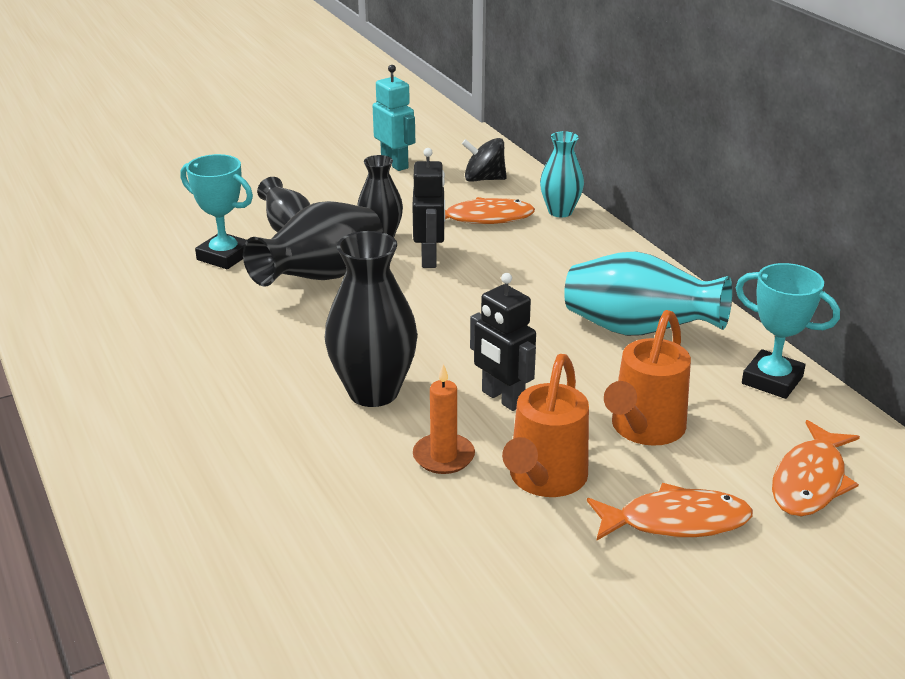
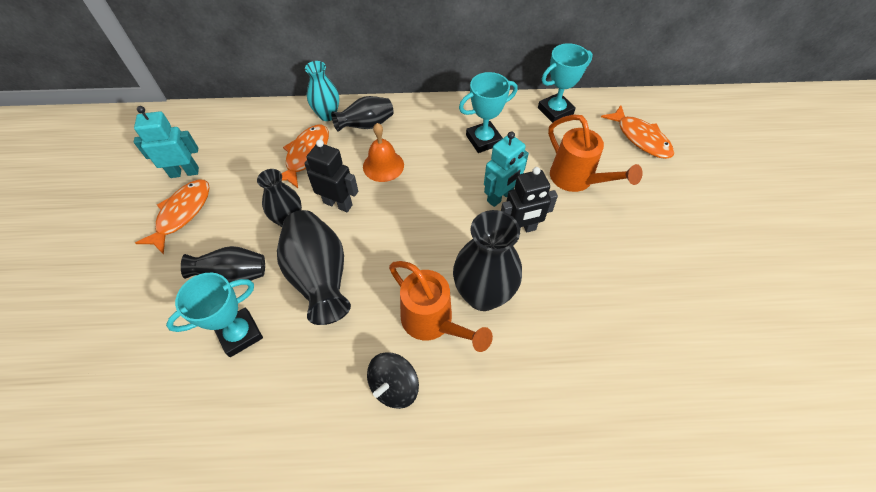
camera: 65 degrees left, 25 degrees up
(443, 456) = (566, 282): orange candle -> none
(484, 179) = (252, 133): black spinning top -> black spinning top (394, 386)
(515, 270) = (383, 166): none -> orange bell
(545, 369) = (500, 197): none -> turquoise robot
(545, 479) = (605, 241): orange watering can -> orange watering can (432, 322)
(570, 240) = (366, 125): none -> black vase
(638, 331) = (483, 140): turquoise vase -> turquoise trophy
(675, 521) = (656, 202): orange fish -> orange fish (182, 214)

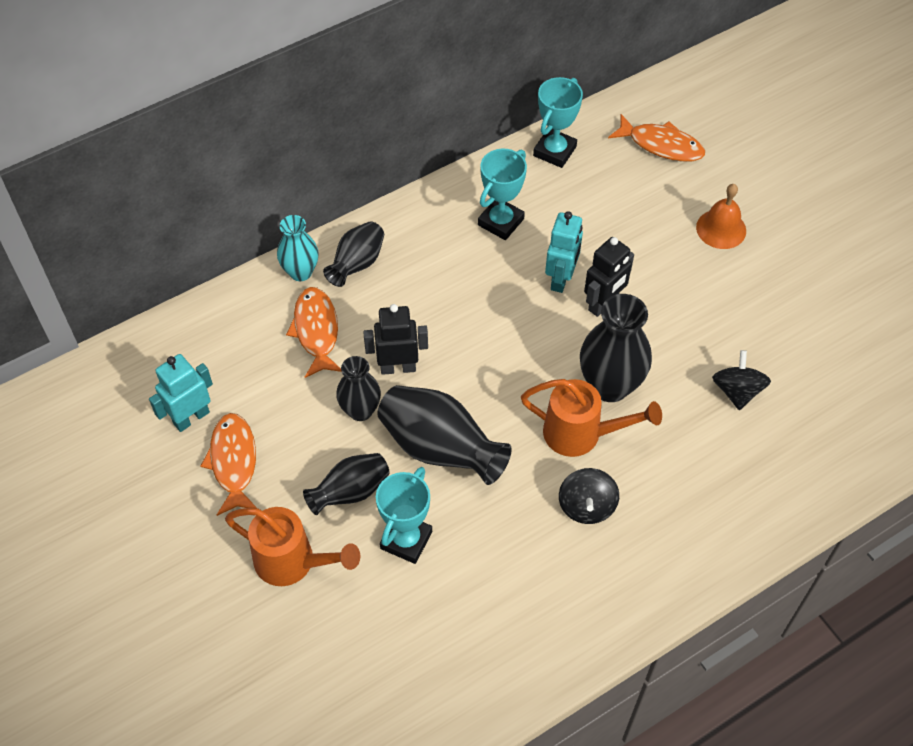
camera: 30 degrees left, 0 degrees up
(383, 166) = (413, 302): orange bell -> orange bell (721, 229)
(576, 179) = (625, 223): orange watering can -> orange watering can (292, 562)
(590, 355) = (737, 391): none -> black spinning top

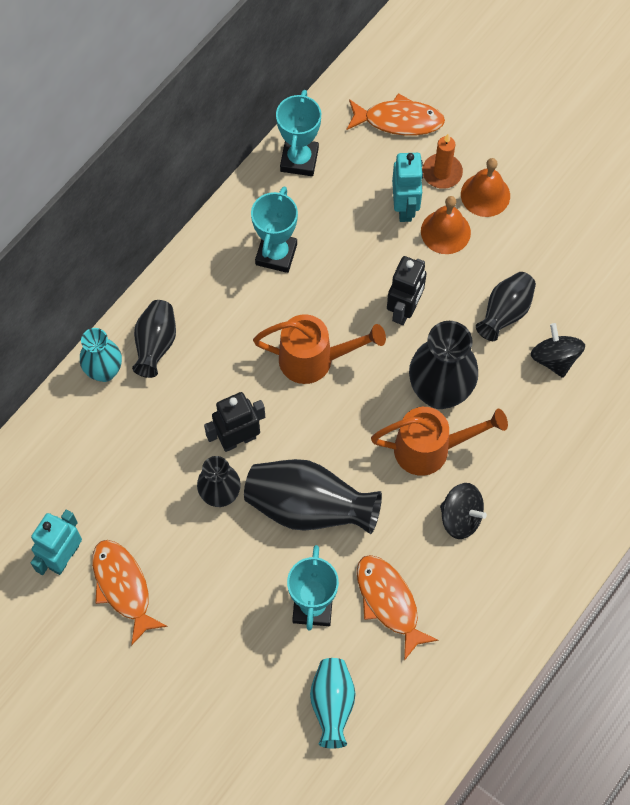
camera: 20 degrees left, 10 degrees up
(292, 562) = (218, 664): orange watering can -> orange watering can (314, 360)
(316, 331) = (145, 428): orange fish -> orange fish (389, 602)
(350, 492) = (244, 578): black vase -> black vase (505, 313)
(387, 639) = (332, 704): none -> turquoise vase
(561, 279) = (355, 296): turquoise robot -> turquoise robot (405, 207)
(586, 506) = (460, 517): black spinning top -> black spinning top turned 45 degrees counterclockwise
(670, 249) = (445, 231): none -> orange bell
(686, 199) = (442, 173): none -> orange candle

